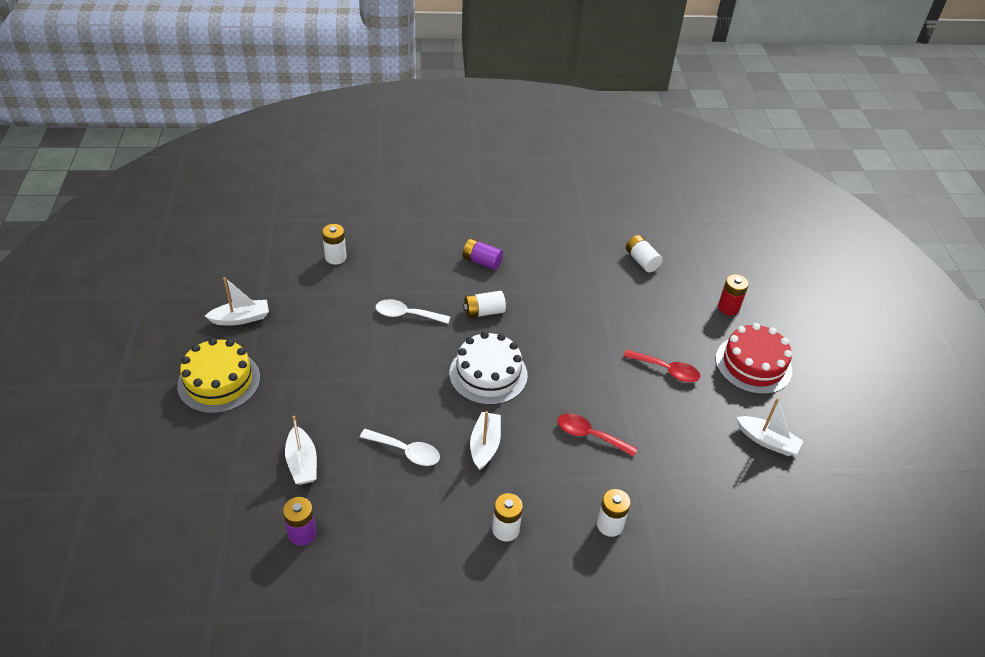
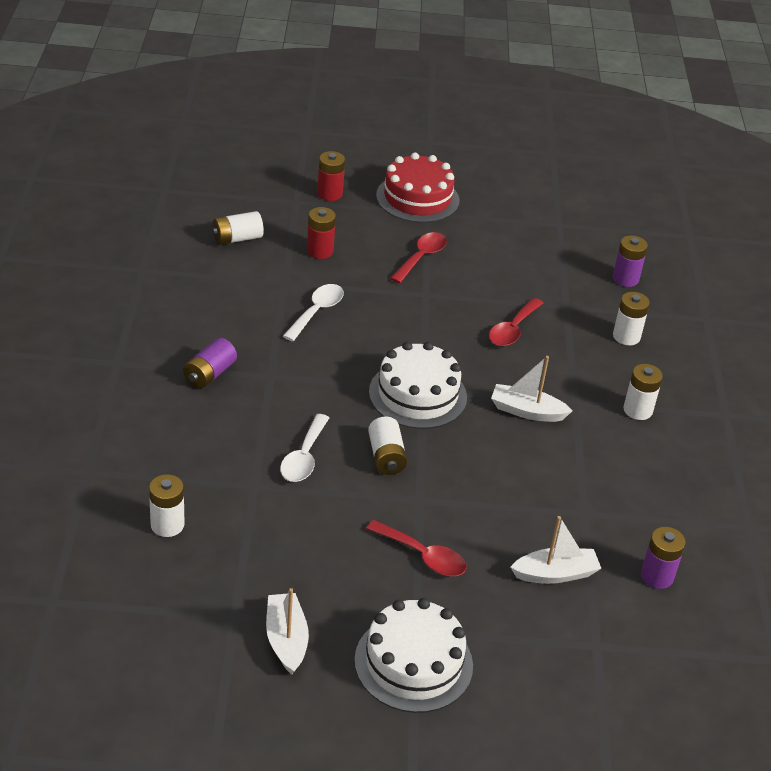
camera: 85 degrees left, 5 degrees down
(219, 381) = (413, 663): yellow cake -> white cake
(316, 383) = (423, 556): none -> red spoon
(406, 451) = (536, 478): white spoon -> white spoon (317, 311)
(484, 312) = (308, 385): white battery -> white battery (386, 457)
(647, 307) = (320, 251): none -> red battery
(702, 528) = (625, 279): none -> purple battery
(767, 441) = (520, 215): white boat -> none

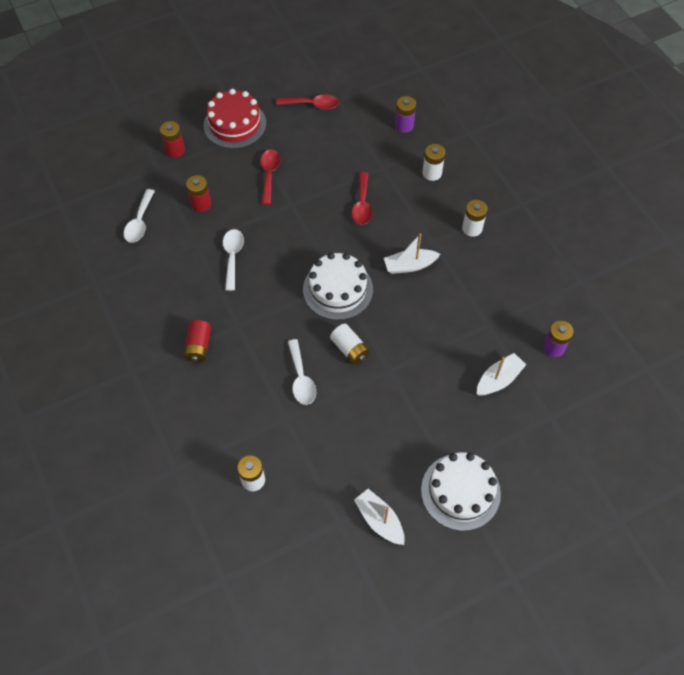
camera: 25 degrees left, 20 degrees up
(209, 374) = (198, 346): purple battery -> red battery
(237, 238) = (139, 222): white battery -> white spoon
(423, 556) = (418, 411): red spoon -> red spoon (312, 105)

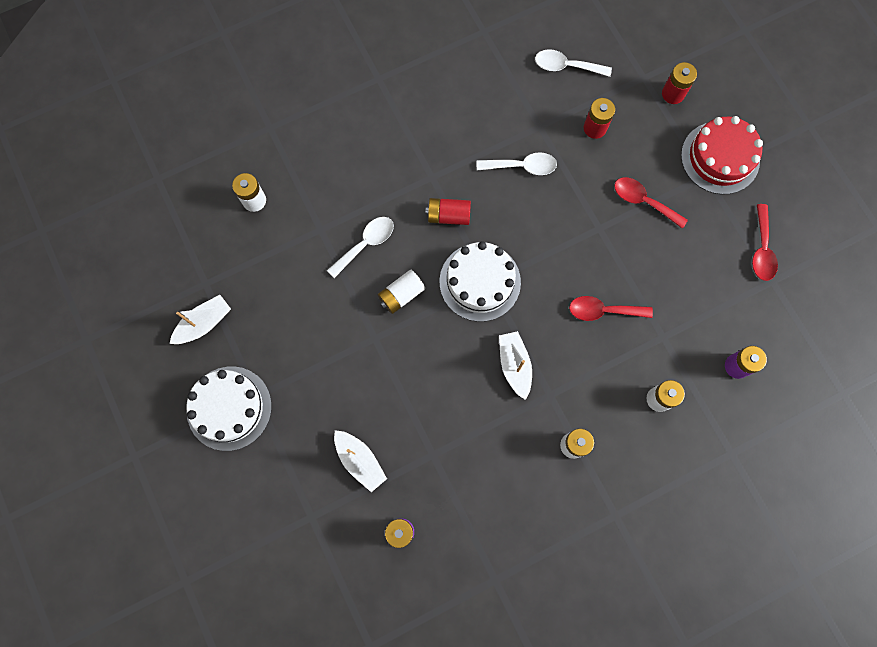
camera: 90 degrees right, 15 degrees up
(198, 346) = (406, 139): red battery -> red battery (448, 216)
(269, 174) = (643, 201): red spoon -> red spoon turned 150 degrees counterclockwise
(301, 379) = (366, 244): white spoon -> white spoon turned 150 degrees clockwise

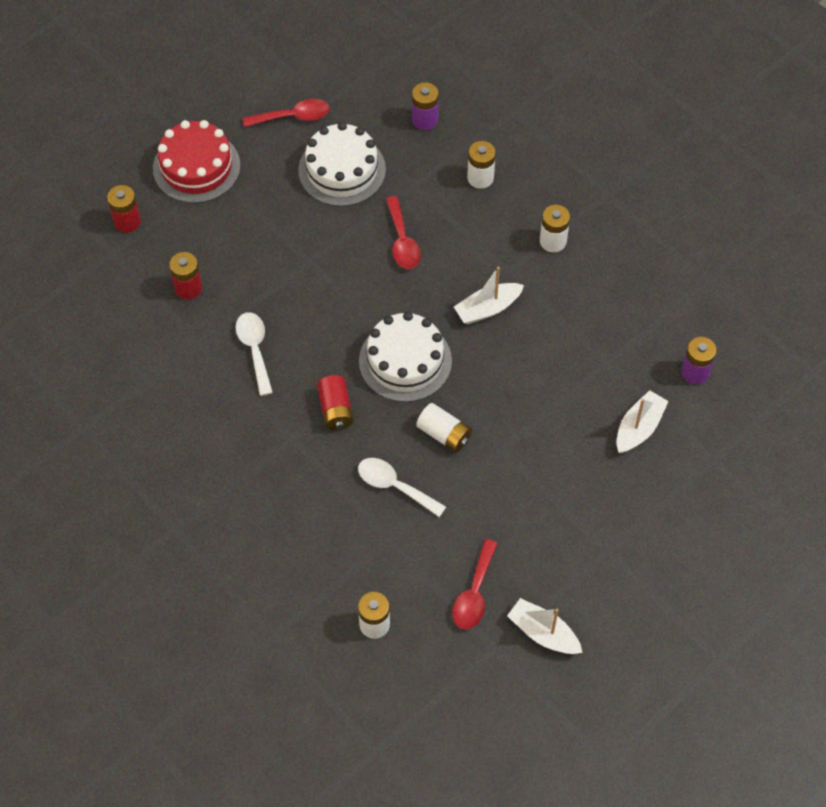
camera: 105 degrees left, 15 degrees down
(229, 408) = (630, 575): white cake -> white cake (342, 170)
(566, 66) = (114, 331): white spoon -> none
(643, 201) = (266, 227): red spoon -> red spoon (474, 593)

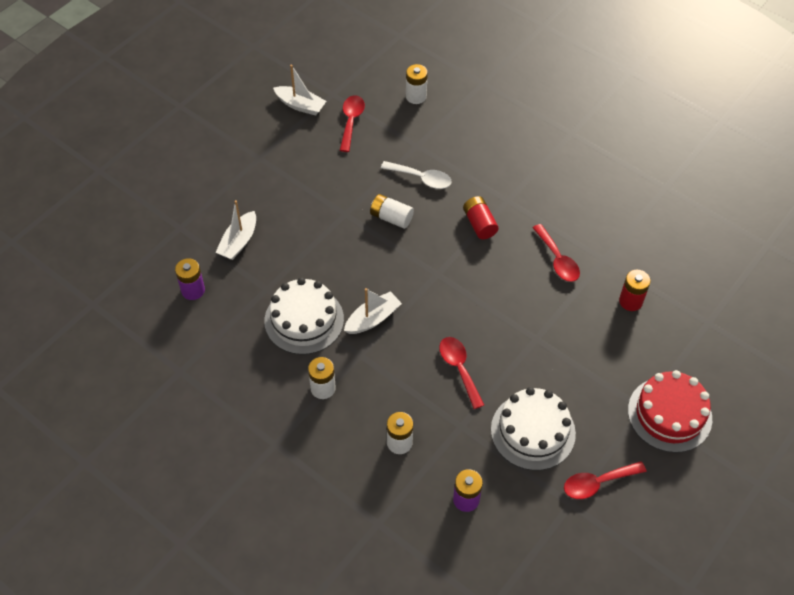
camera: 170 degrees right, 5 degrees down
(127, 222) = (708, 352): red battery -> none
(254, 349) = (557, 260): white spoon -> red spoon
(405, 361) = (433, 267): white cake -> white cake (304, 320)

